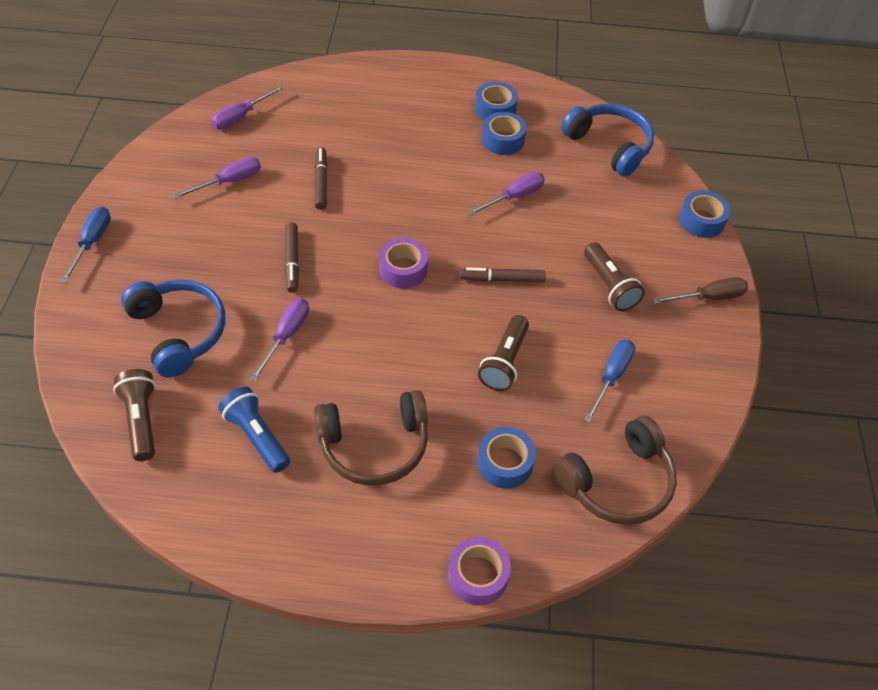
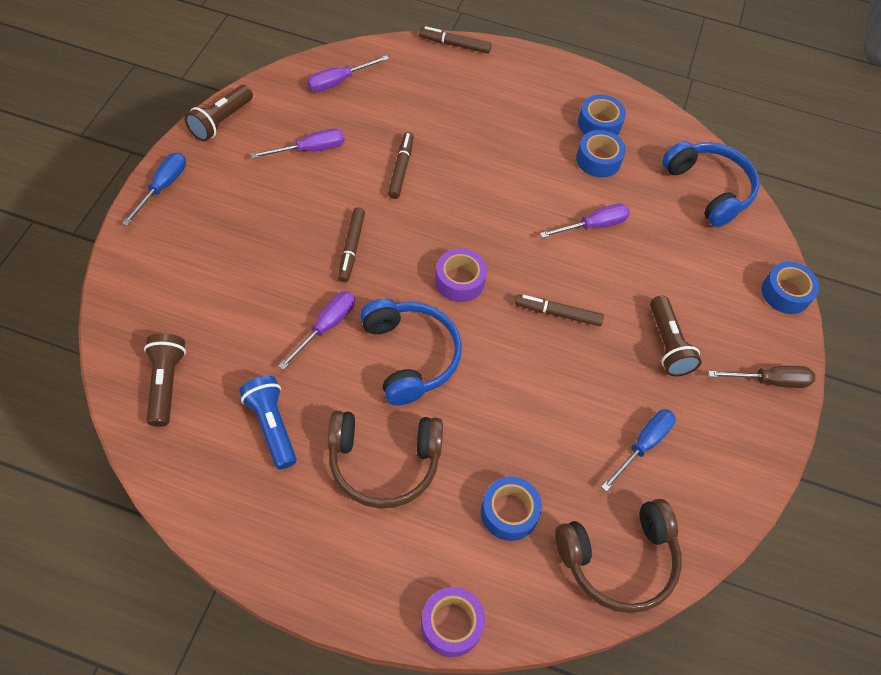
camera: 10 degrees right, 5 degrees up
(179, 331) = (223, 299): blue headphones -> blue headphones (410, 356)
(343, 65) = (454, 45): none -> brown marker
(504, 361) = (537, 403): brown flashlight -> brown flashlight (221, 121)

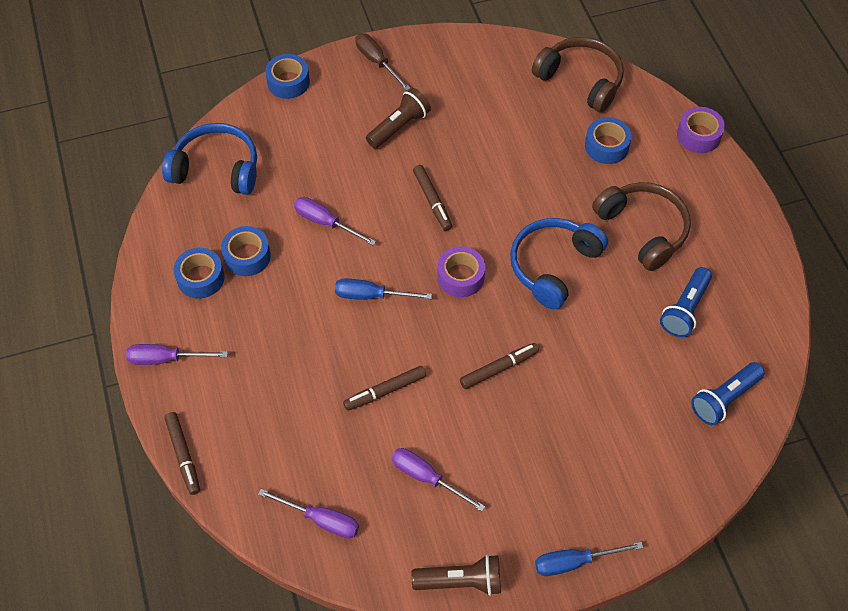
camera: 120 degrees left, 0 degrees up
(166, 384) = (724, 399): brown flashlight -> blue flashlight
(326, 327) = (582, 334): purple screwdriver -> purple screwdriver (166, 359)
(643, 445) = (492, 104): blue screwdriver -> blue screwdriver (371, 295)
(709, 189) = (216, 168): blue headphones -> blue headphones turned 75 degrees clockwise

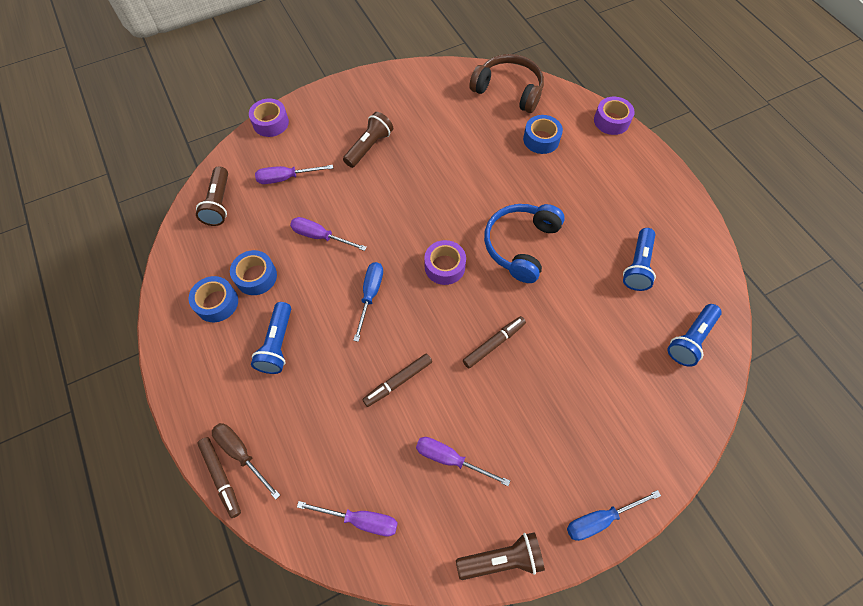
camera: 10 degrees left, 5 degrees up
(166, 359) = (194, 384): purple screwdriver -> purple screwdriver (286, 178)
(216, 168) = (219, 203): blue headphones -> brown flashlight
(260, 332) = (277, 344): none -> blue flashlight
(288, 82) = (271, 123): blue tape -> purple tape
(371, 295) = (370, 295): blue screwdriver -> blue screwdriver turned 105 degrees clockwise
(377, 62) = (342, 97): brown screwdriver -> brown screwdriver (241, 453)
(432, 201) = (408, 204): brown marker -> none
(643, 229) = (586, 203): brown headphones -> none

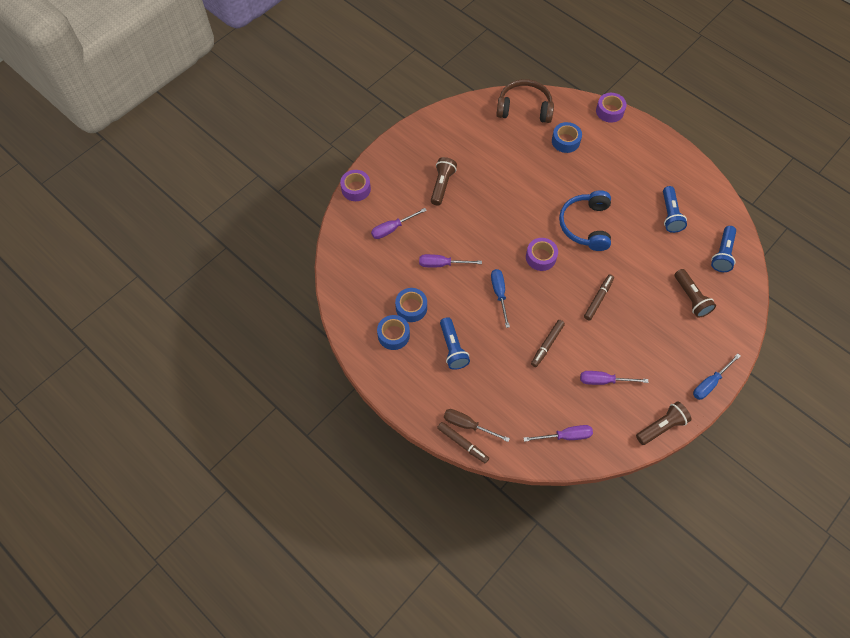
camera: 20 degrees left, 0 degrees up
(219, 203) = (352, 263): brown flashlight -> brown flashlight (691, 298)

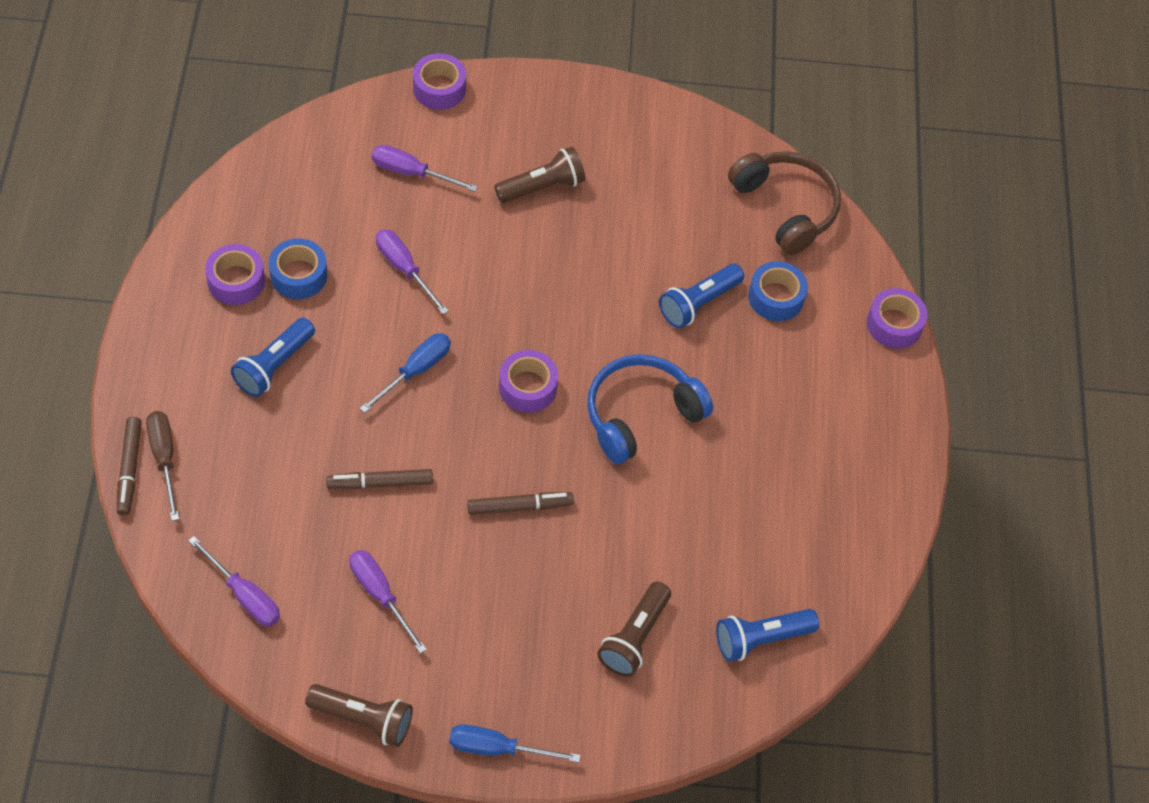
camera: 45 degrees right, 5 degrees down
(393, 335) = (236, 281): blue tape -> purple tape
(670, 215) = (769, 521): blue flashlight -> blue flashlight (698, 303)

